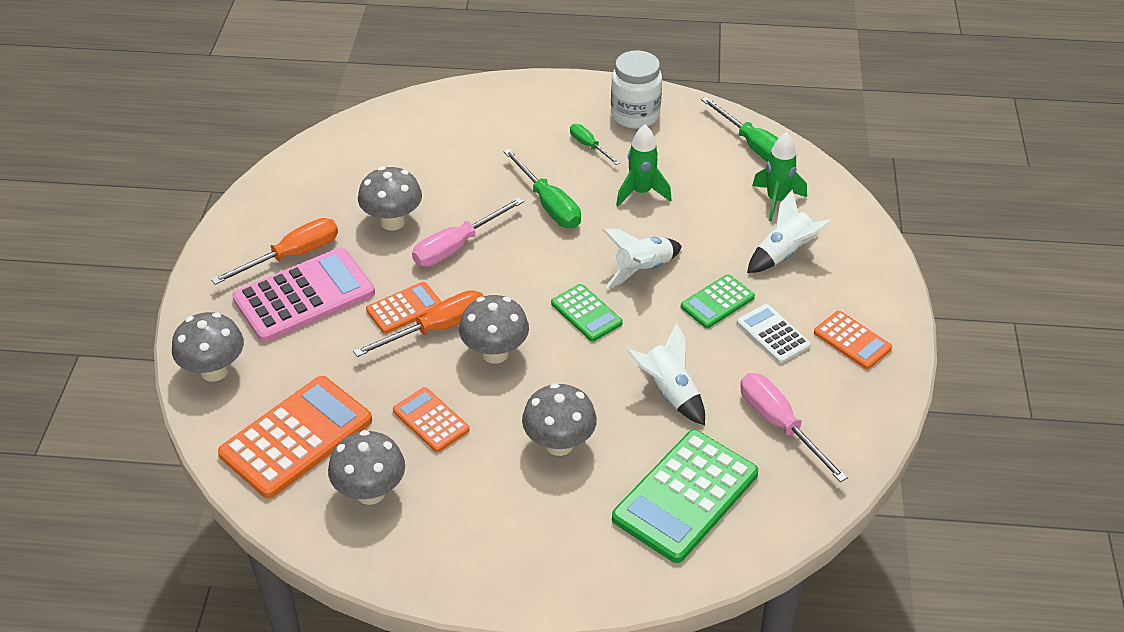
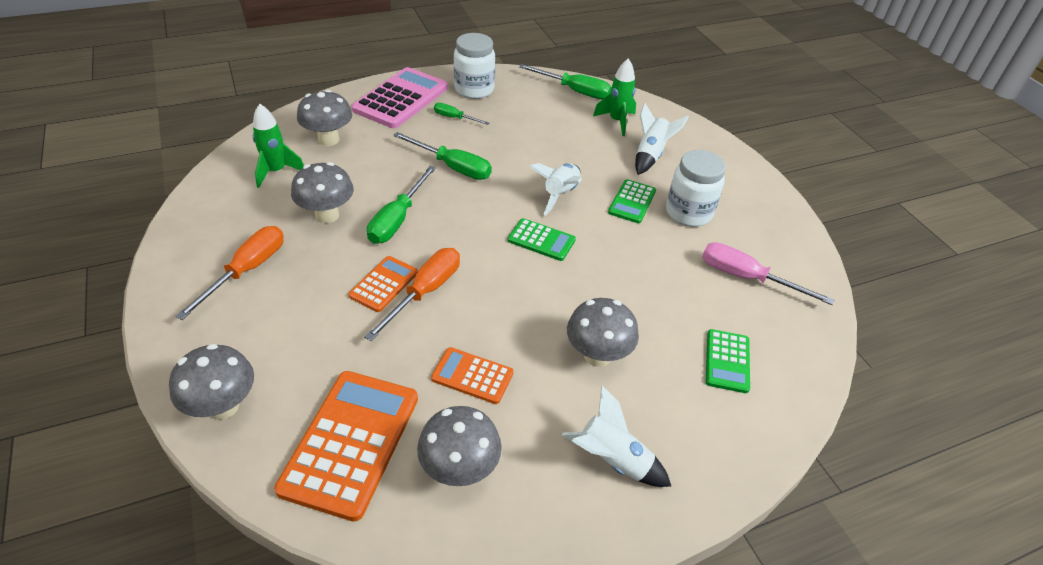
camera: 30 degrees left, 0 degrees up
(304, 296) = (280, 303): pink calculator -> pink calculator (401, 99)
(456, 246) = (397, 219): pink screwdriver -> green screwdriver
(495, 353) = (489, 296): grey mushroom -> grey mushroom (328, 139)
(641, 192) = (517, 140): green rocket -> green rocket (276, 171)
(669, 392) = (650, 281): white rocket -> white rocket (612, 460)
(685, 496) = (727, 361): green calculator -> green calculator, size x0.54
(773, 334) = (688, 213): white calculator -> white jar
(852, 340) = (743, 201): orange calculator -> none

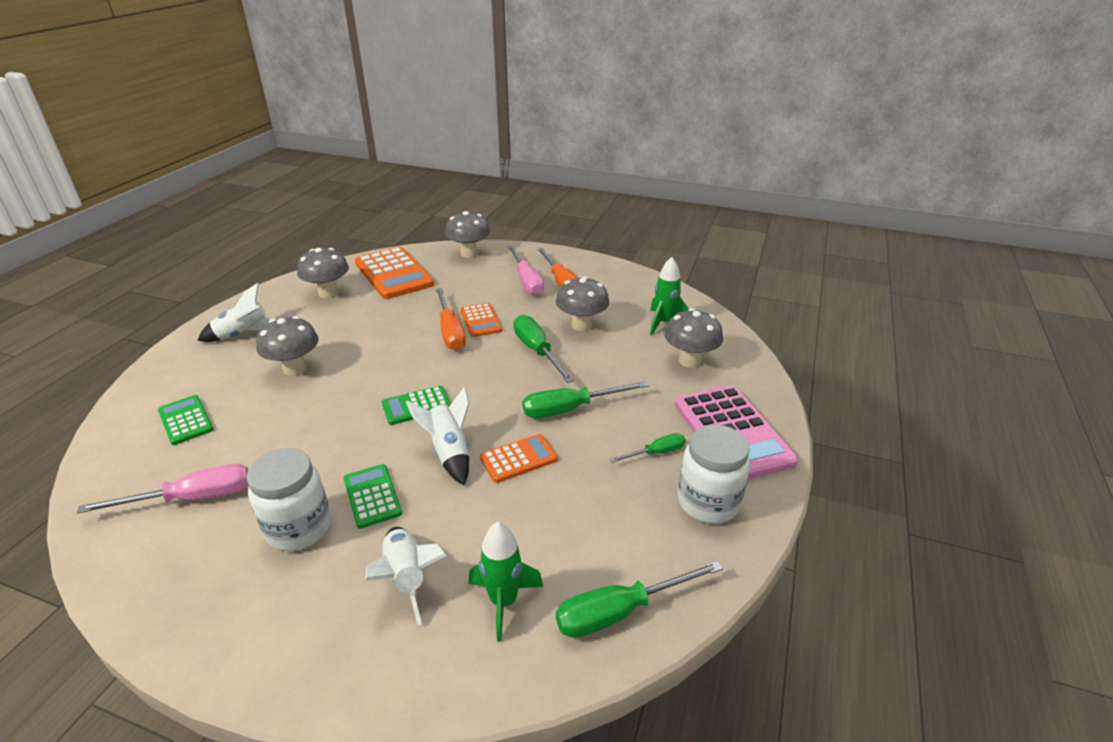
camera: 135 degrees right, 10 degrees down
(264, 301) = (526, 281): none -> pink screwdriver
(472, 376) = (366, 319): orange calculator -> orange calculator (518, 459)

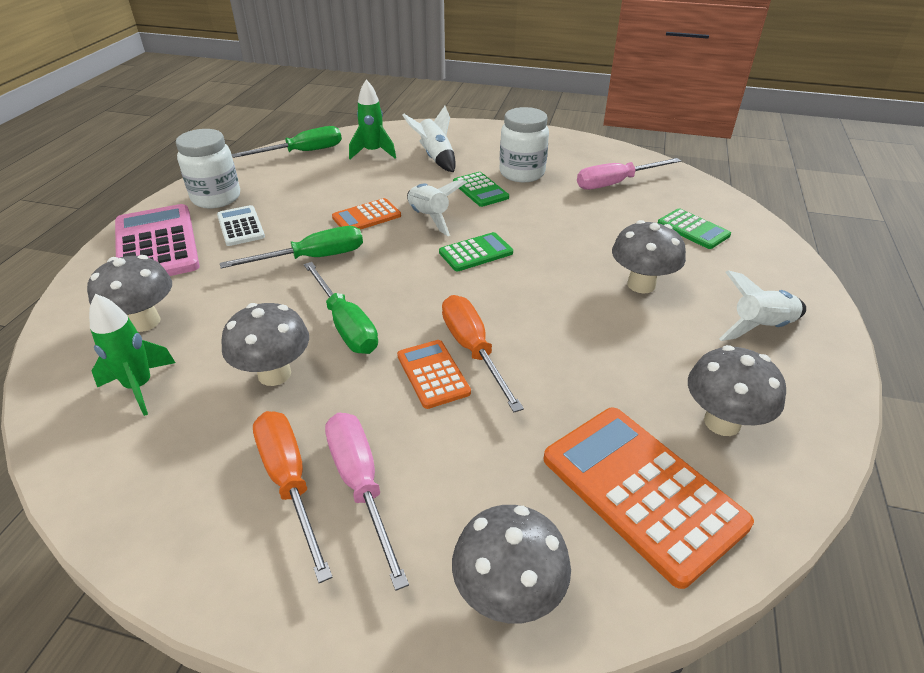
camera: 175 degrees right, 5 degrees up
(656, 453) = (241, 226): green screwdriver -> white calculator

